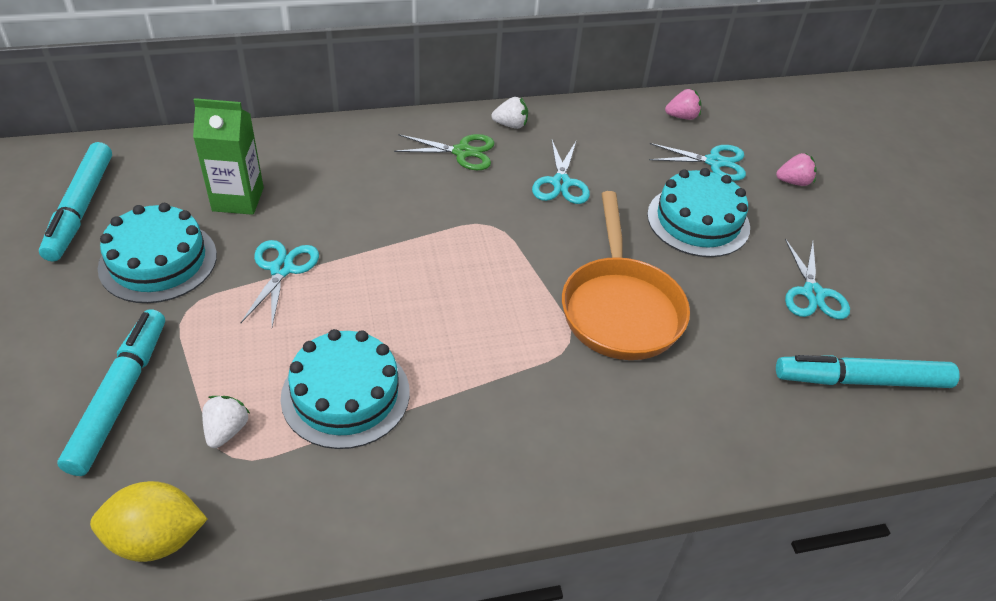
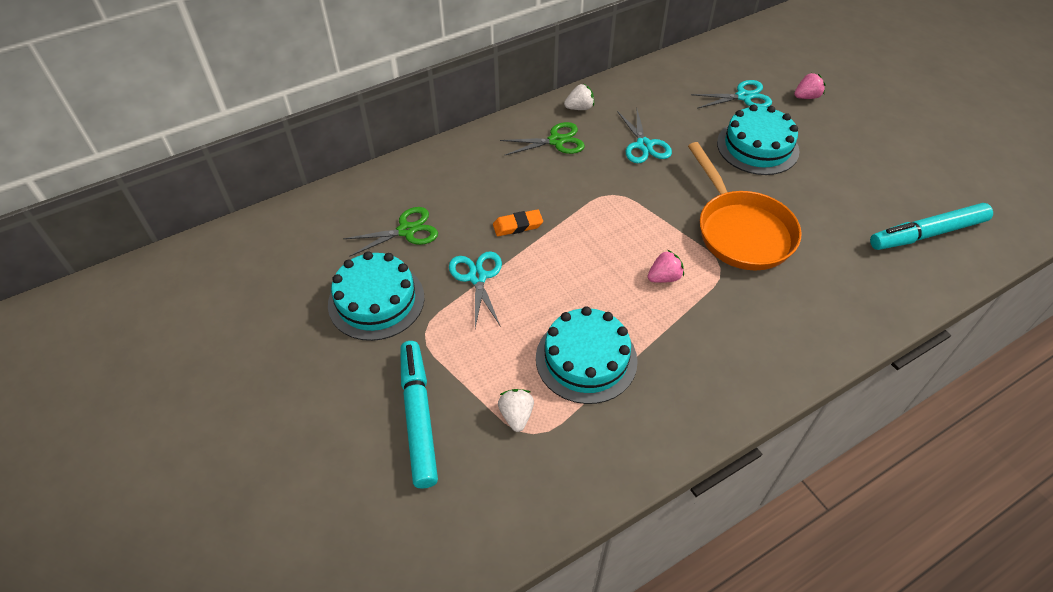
camera: 15 degrees left, 5 degrees up
(81, 208) = (283, 276): turquoise marker -> none
(157, 539) = (517, 512): yellow lemon -> none
(238, 199) = (406, 230): green carton -> green scissors
(361, 228) = (517, 225): none -> orange eraser
(682, 117) = (701, 66): pink strawberry -> pink strawberry (664, 277)
(812, 293) = (863, 179): turquoise scissors -> none

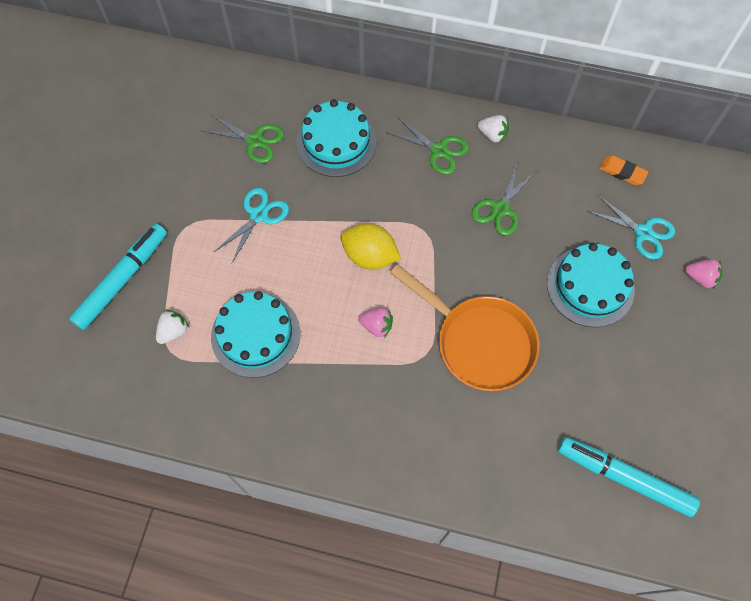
camera: 45 degrees right, 15 degrees up
(376, 300) = (182, 178): turquoise cake -> turquoise cake (336, 142)
(517, 225) = (329, 198): orange eraser -> orange eraser (622, 172)
(598, 238) = (370, 256): none -> yellow lemon
(644, 145) = (500, 209): turquoise scissors -> green scissors
(741, 231) = (479, 342): orange pan -> orange pan turned 75 degrees counterclockwise

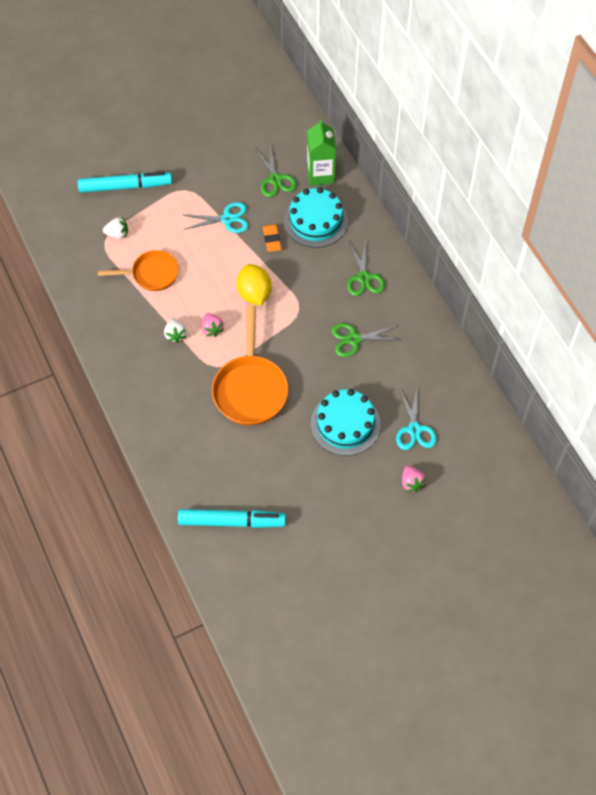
camera: 50 degrees right, 5 degrees down
(256, 335) = (151, 274): turquoise cake -> orange pan
(288, 100) = (320, 174): none -> green carton
(492, 135) = (405, 299): white strawberry -> white strawberry (175, 334)
(622, 172) = (450, 389): orange eraser -> orange eraser (272, 239)
(624, 478) = (231, 521): turquoise marker -> turquoise marker turned 105 degrees clockwise

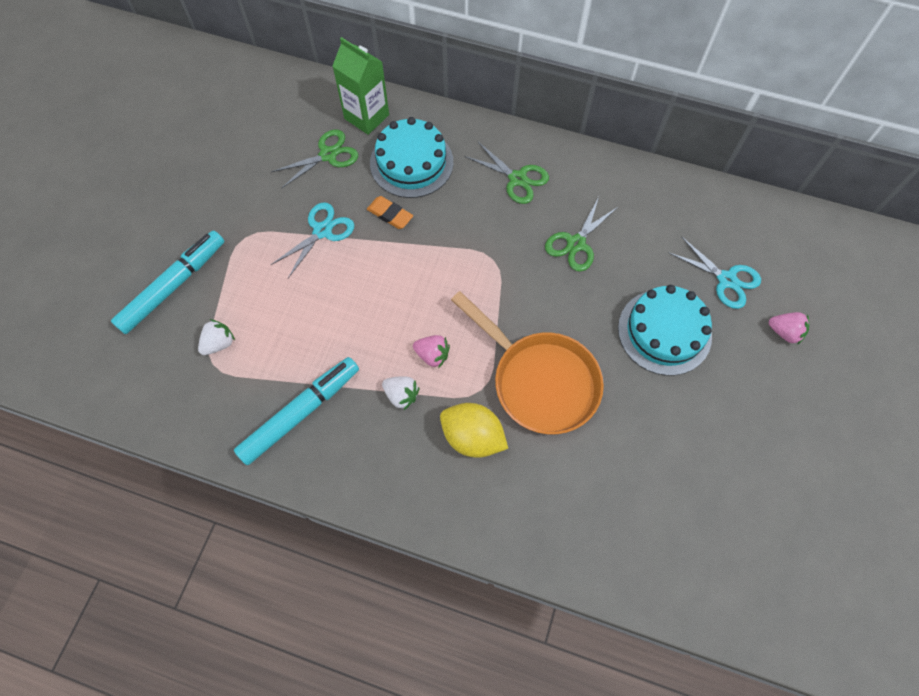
camera: 45 degrees left, 5 degrees up
(151, 274) = (304, 354): orange pan -> none
(231, 521) = (683, 540): turquoise marker -> turquoise marker (300, 413)
(254, 293) = (433, 282): yellow lemon -> yellow lemon (472, 437)
(275, 179) = (328, 155): green scissors -> green scissors turned 60 degrees counterclockwise

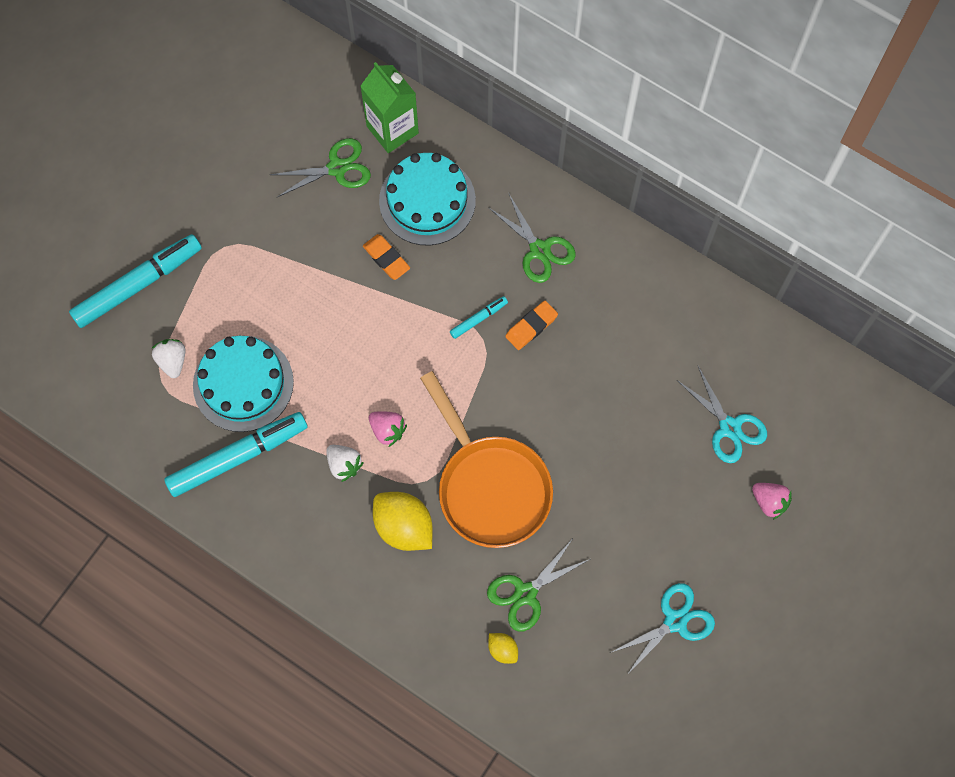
camera: 15 degrees right, 5 degrees up
(219, 343) = (172, 361): white strawberry -> white strawberry turned 75 degrees counterclockwise
(322, 231) = (308, 260): turquoise scissors -> turquoise scissors (675, 621)
(484, 244) = (478, 319): none -> turquoise marker
(531, 239) = (531, 327): none -> orange eraser
(576, 243) = (579, 344): green scissors -> green scissors (525, 593)
(600, 527) = (502, 650): none -> yellow lemon
(664, 332) = (640, 468): turquoise cake -> turquoise cake (243, 383)

